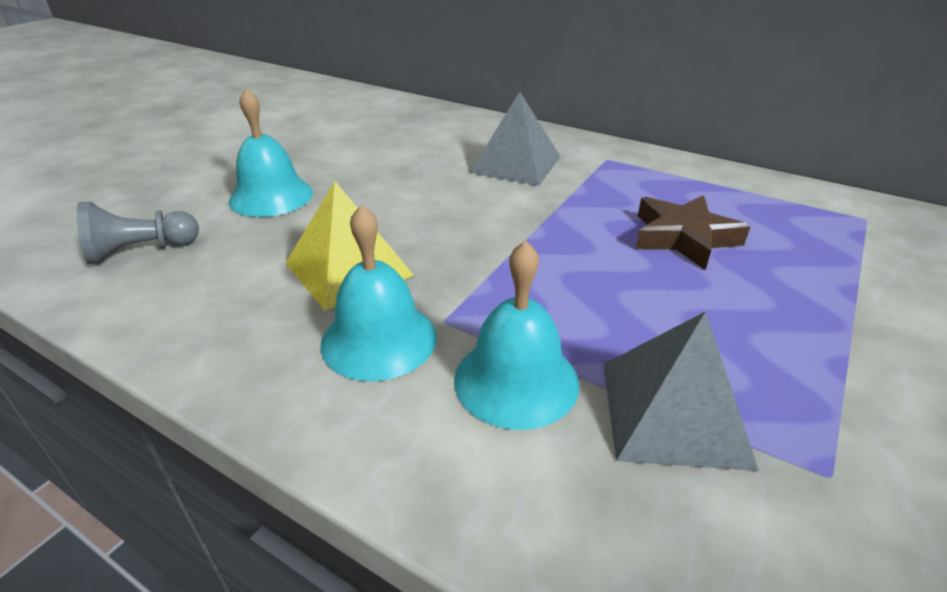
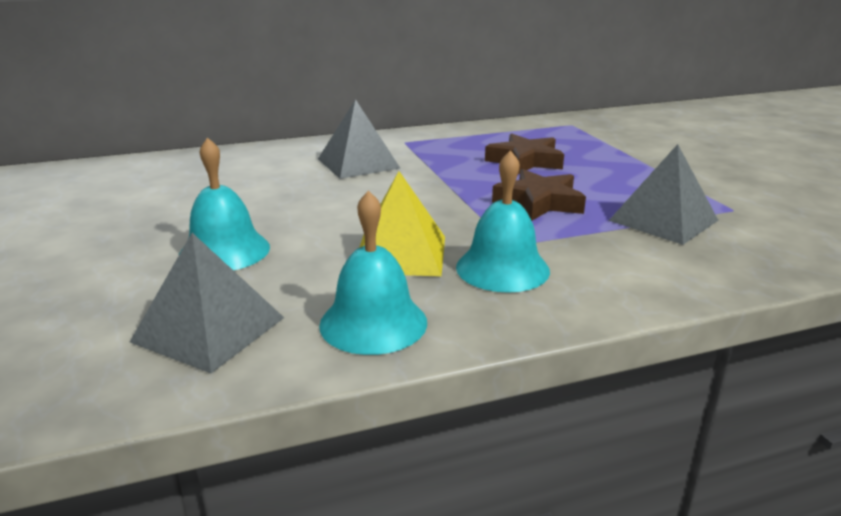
camera: 50 degrees left, 10 degrees down
(141, 251) = (208, 329): grey pawn -> grey pyramid
(516, 380) = (595, 244): turquoise bell -> turquoise bell (373, 323)
(580, 294) = (539, 202): none -> brown star

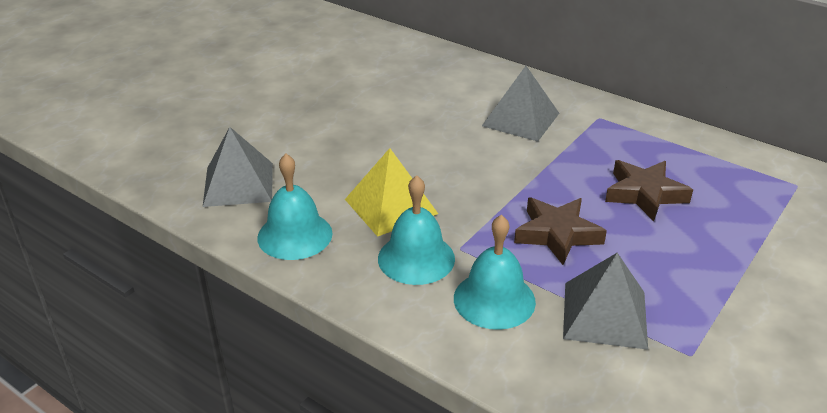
camera: 55 degrees right, 10 degrees up
(224, 251) = (324, 141): turquoise bell -> turquoise bell (494, 299)

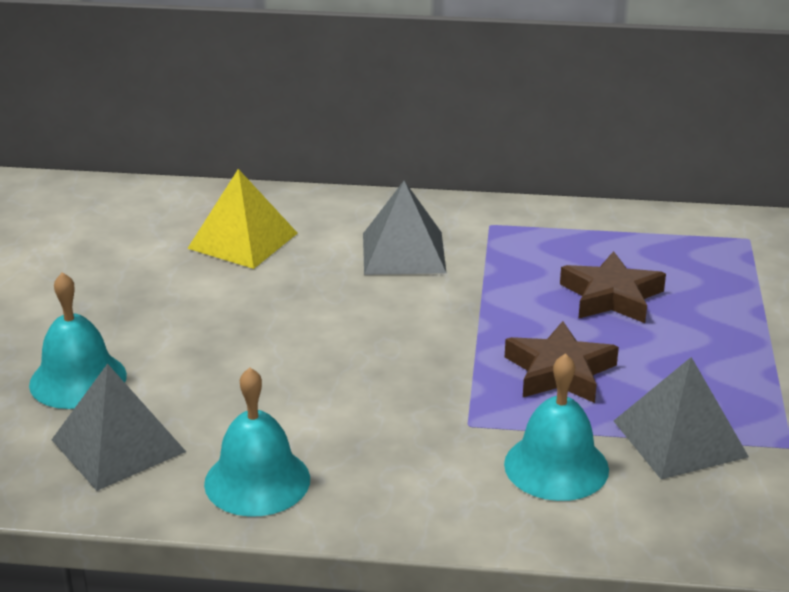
camera: 30 degrees left, 5 degrees down
(391, 206) = (344, 405): yellow pyramid -> yellow pyramid (243, 240)
(416, 258) = (430, 454): turquoise bell -> turquoise bell (78, 380)

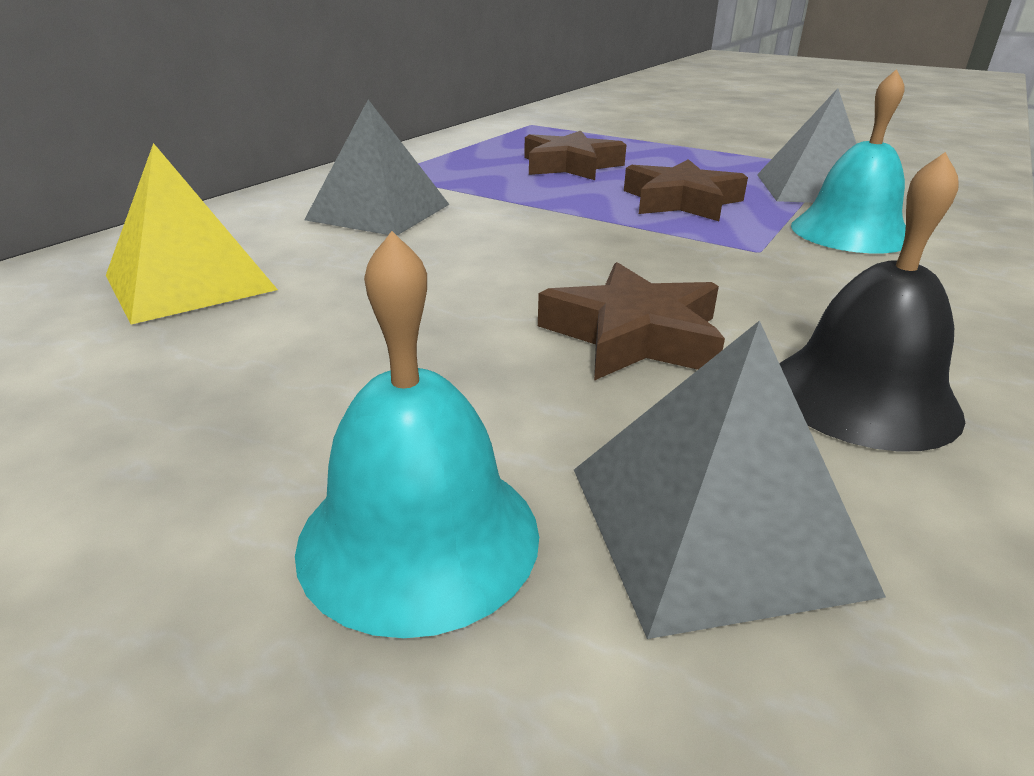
camera: 65 degrees left, 0 degrees up
(257, 481) = (862, 396): turquoise bell -> black bell
(279, 395) = (634, 336): none -> brown star

